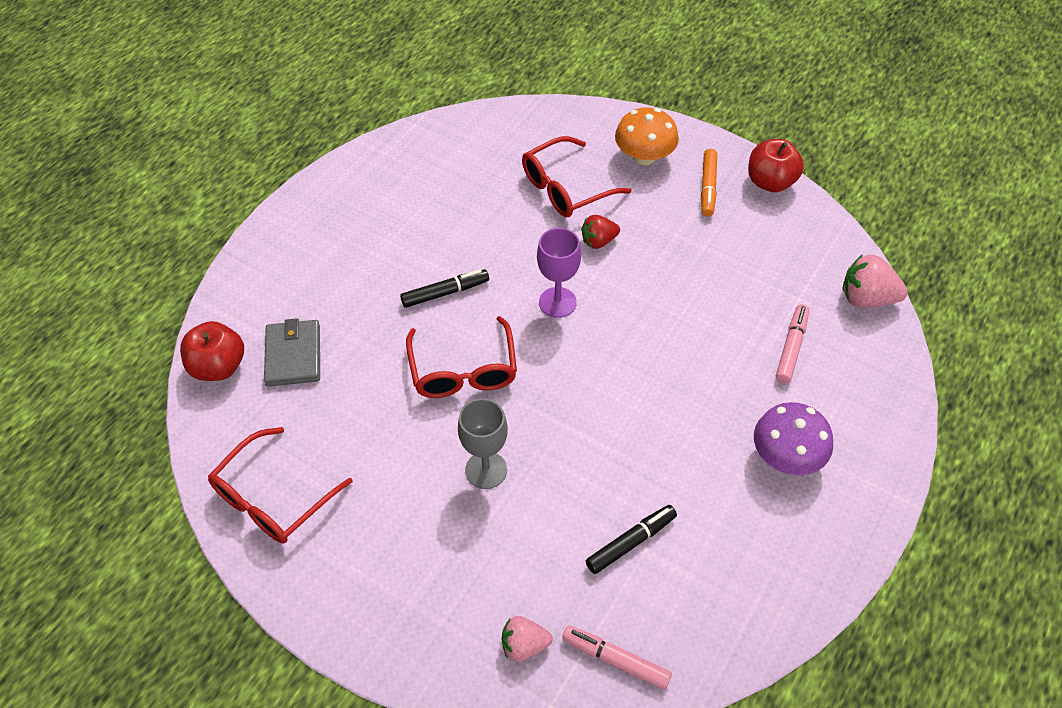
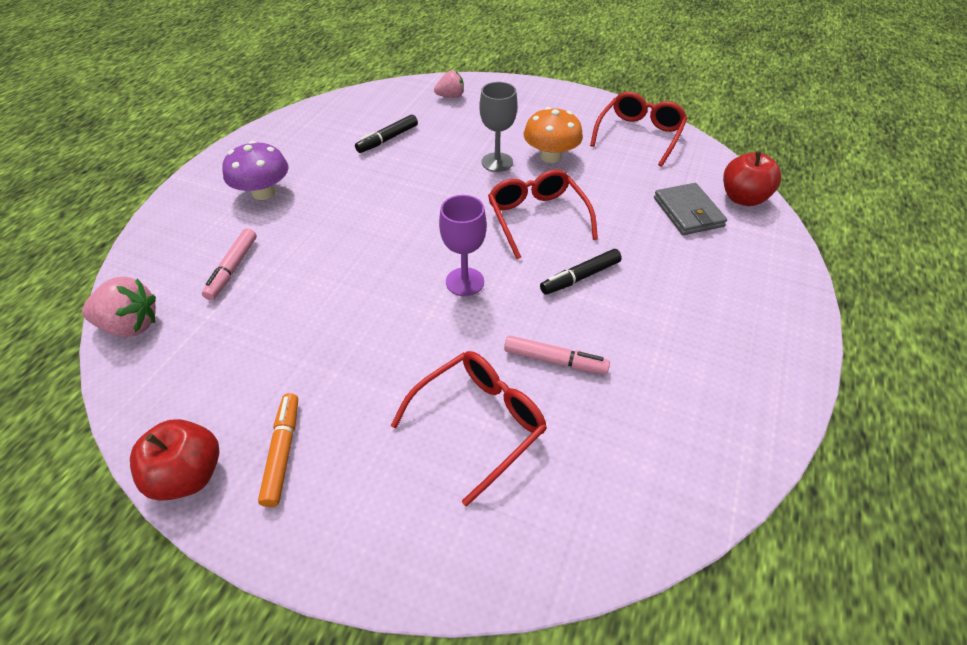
camera: 170 degrees right, 5 degrees down
(598, 241) = (428, 353): red strawberry -> none
(616, 660) = (396, 96): pink marker -> pink marker (554, 360)
(644, 156) = (371, 496): orange mushroom -> orange mushroom (550, 156)

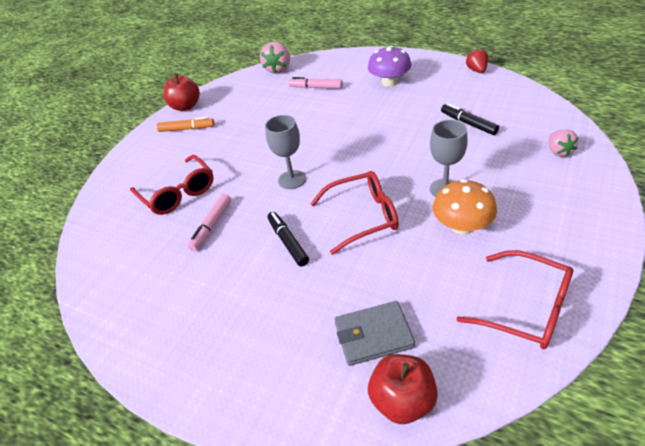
camera: 100 degrees right, 5 degrees down
(278, 124) = (477, 70): none -> red strawberry
(465, 282) = (292, 179): purple goblet -> grey goblet

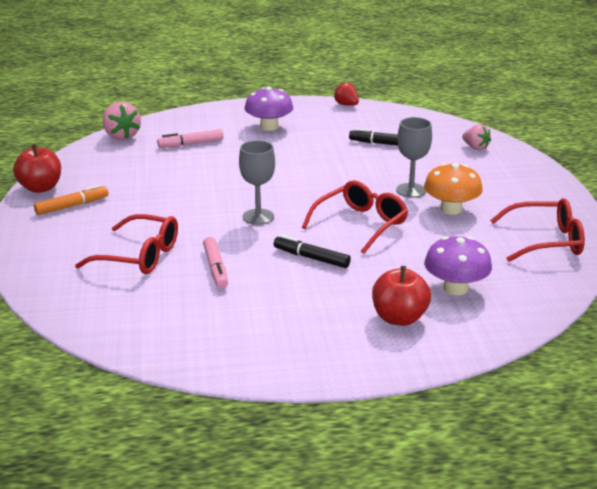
camera: 40 degrees left, 15 degrees down
(373, 335) = (455, 288): grey wallet -> purple mushroom
(402, 401) = (516, 313): red apple -> red apple (399, 318)

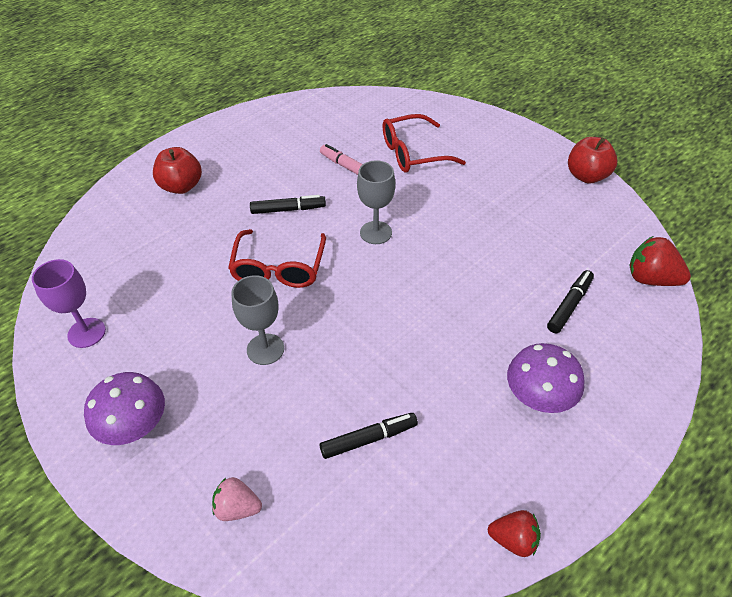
camera: 145 degrees right, 20 degrees up
(72, 206) = (531, 171): orange marker -> none
(121, 136) = (651, 279): pink strawberry -> red strawberry
(191, 144) = (569, 305): pink marker -> black marker
(451, 209) = (204, 337): orange mushroom -> none
(455, 288) = (152, 232): purple mushroom -> purple mushroom (134, 425)
(544, 241) = (86, 333): red glasses -> purple goblet

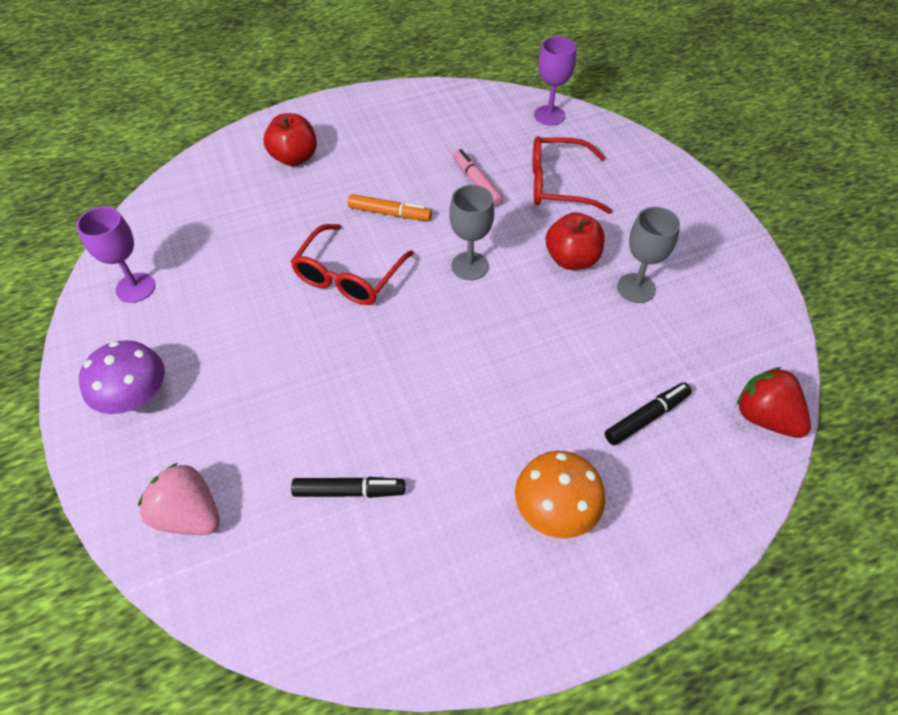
camera: 20 degrees right, 5 degrees up
(237, 508) = (189, 514): pink strawberry -> pink strawberry, size x1.52
(265, 349) = (293, 360): grey goblet -> grey goblet (636, 288)
(288, 209) = (389, 213): black marker -> orange marker
(379, 104) = (549, 115): none -> purple goblet
(513, 539) = (444, 655): red strawberry -> none
(539, 396) = (555, 509): purple mushroom -> orange mushroom
(586, 176) = (752, 267): red apple -> red apple (571, 259)

